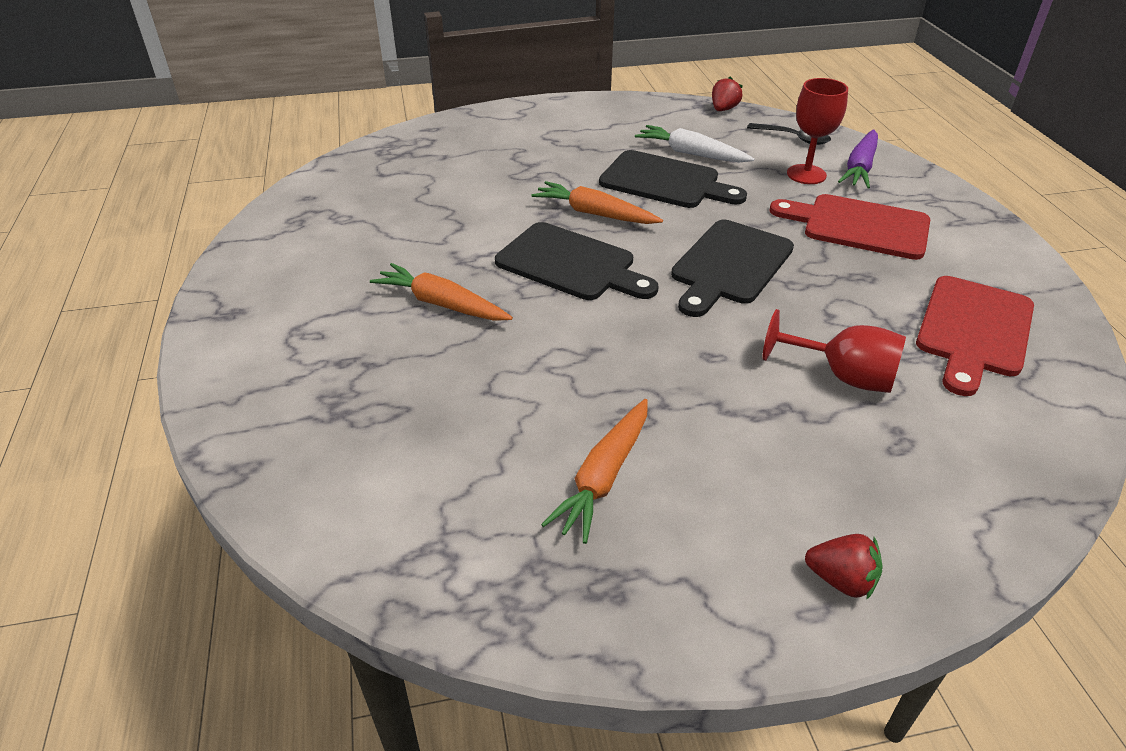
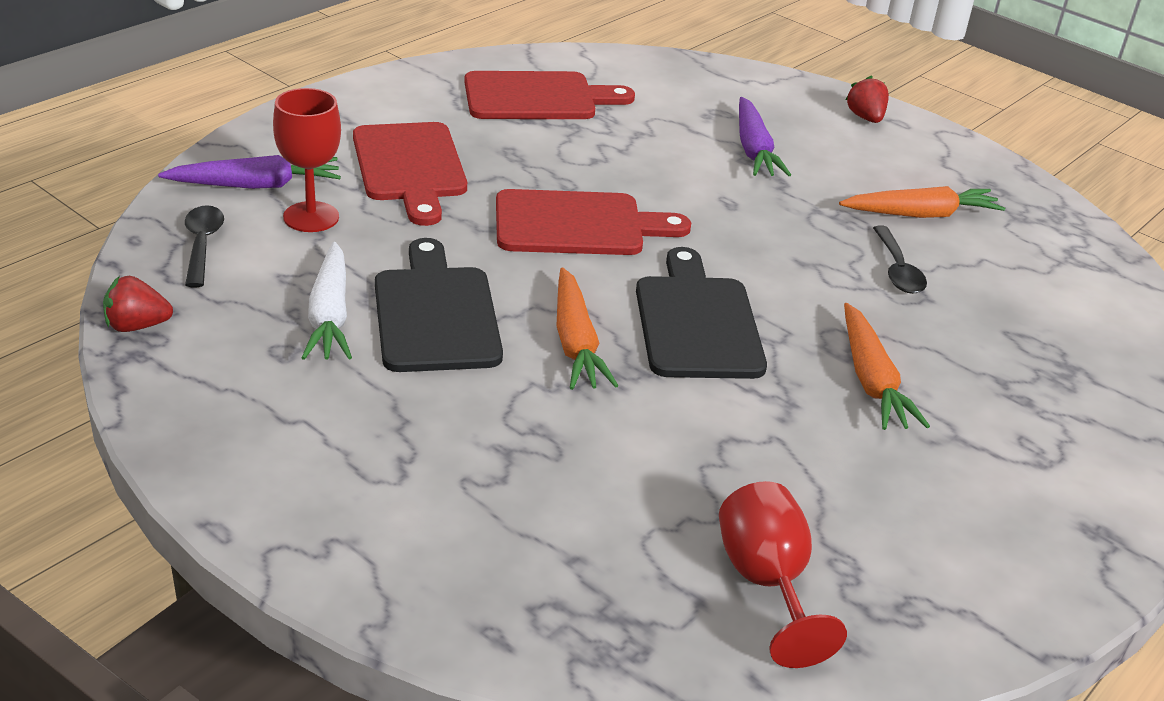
camera: 130 degrees left, 5 degrees down
(537, 398) = (897, 270): none -> black spoon
(729, 265) = (577, 225): black cutting board -> red cutting board
(803, 425) = (754, 149): none -> purple carrot
(843, 376) = (673, 142): red goblet -> red goblet (766, 583)

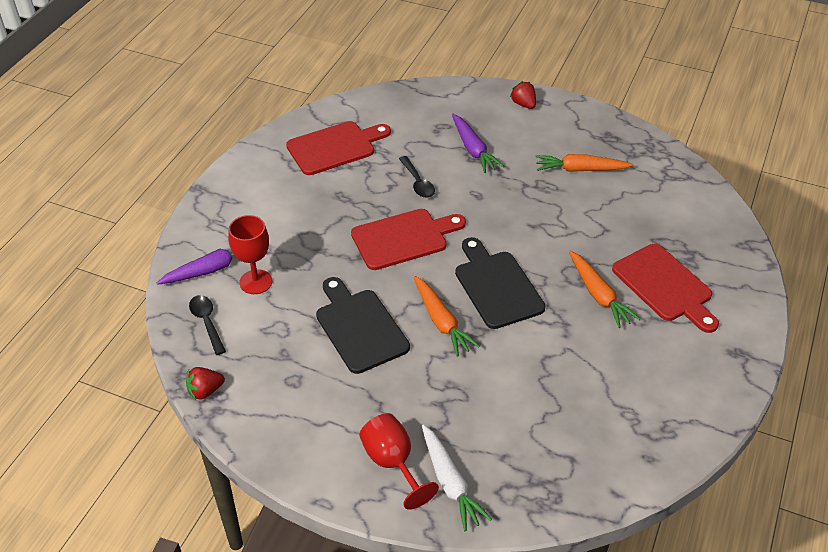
camera: 15 degrees left, 10 degrees up
(330, 315) = (304, 348): white carrot -> white carrot (450, 482)
(410, 167) = (290, 226): red cutting board -> red cutting board (665, 286)
(766, 583) = (598, 437): red goblet -> red goblet (392, 463)
(897, 270) = (583, 214): black spoon -> black spoon (418, 183)
(921, 214) = (580, 169): orange carrot -> orange carrot turned 150 degrees counterclockwise

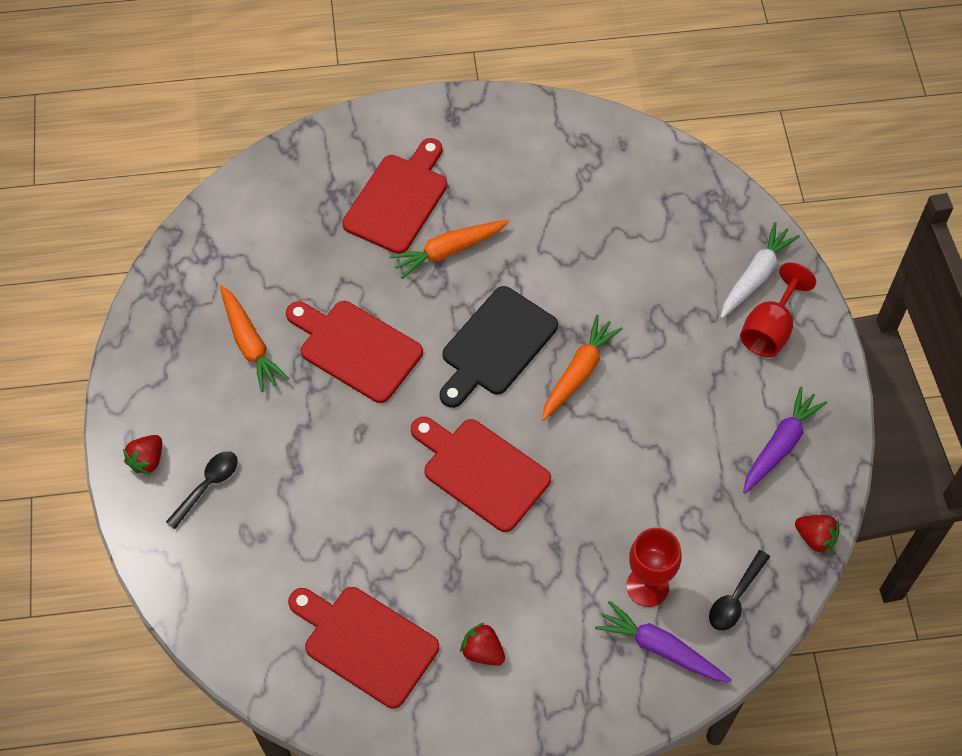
camera: 120 degrees left, 15 degrees up
(286, 190) = (482, 651): none -> red strawberry
(360, 327) = (638, 443): black cutting board -> none
(418, 183) = (377, 506): black spoon -> black spoon (208, 486)
(473, 149) = (276, 476): purple carrot -> purple carrot (780, 445)
(543, 215) = (356, 348): none -> red cutting board
(598, 295) = (448, 251): orange carrot -> orange carrot turned 150 degrees counterclockwise

